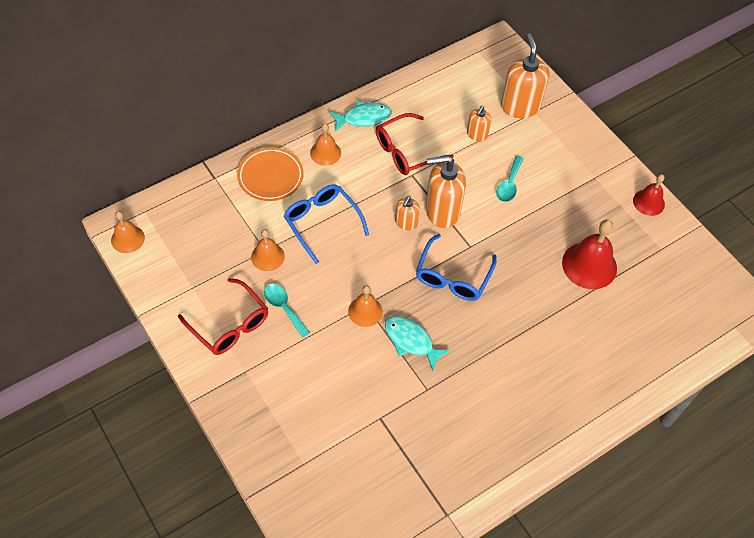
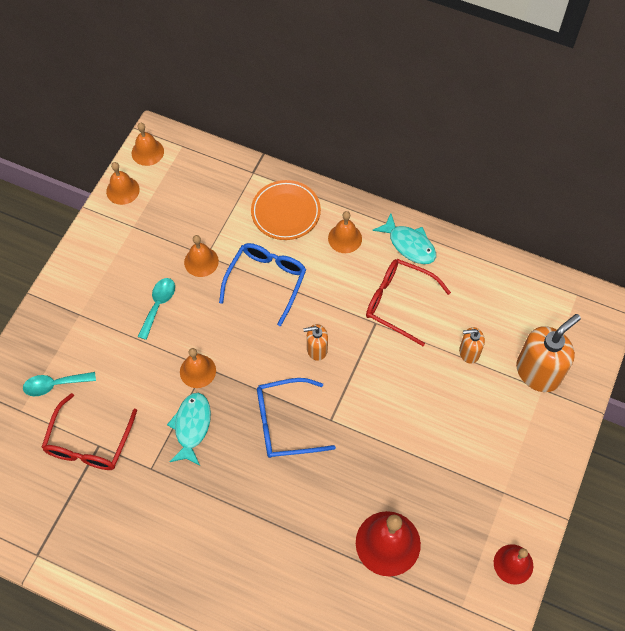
camera: 60 degrees right, 5 degrees up
(150, 276) = (122, 190): none -> orange bell
(230, 325) = (115, 275): red glasses -> red glasses (89, 443)
(442, 211) = (352, 372): orange soap dispenser -> none
(509, 184) = (430, 415): turquoise spoon -> turquoise spoon (54, 385)

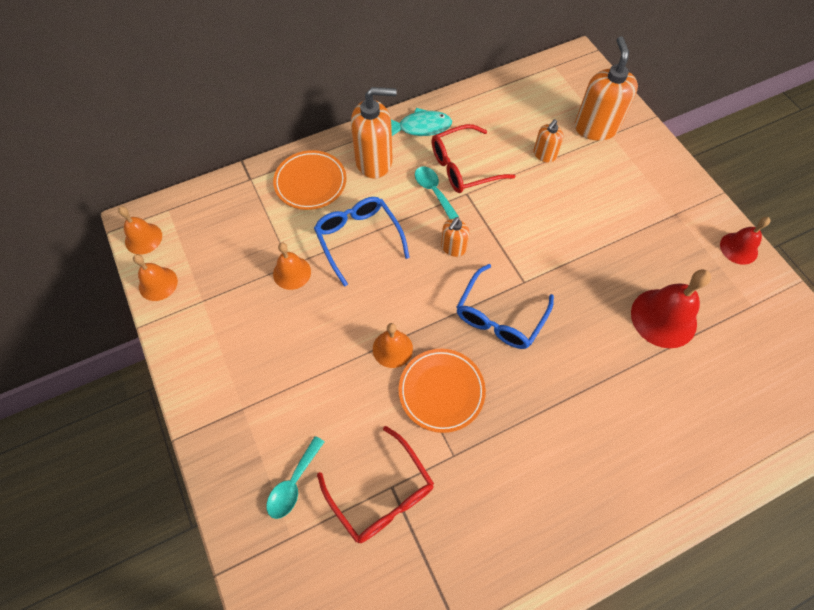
camera: 50 degrees left, 0 degrees up
(158, 305) = (299, 335): turquoise spoon -> turquoise spoon (433, 191)
(192, 426) = (441, 391): turquoise fish -> orange plate
(345, 238) = (374, 161): orange bell -> orange soap dispenser

